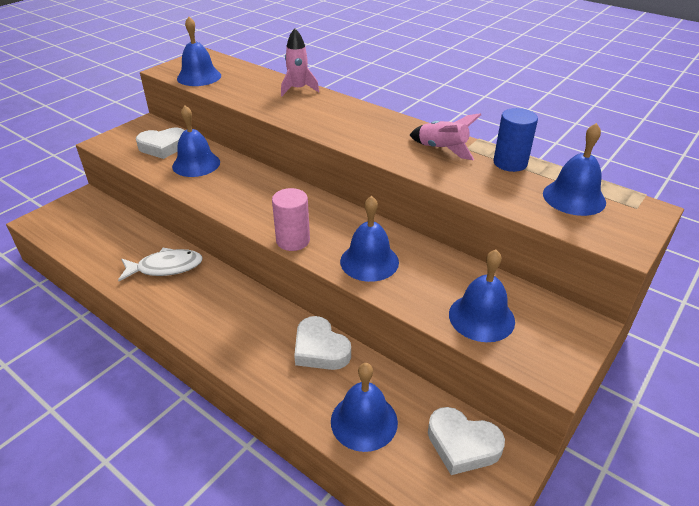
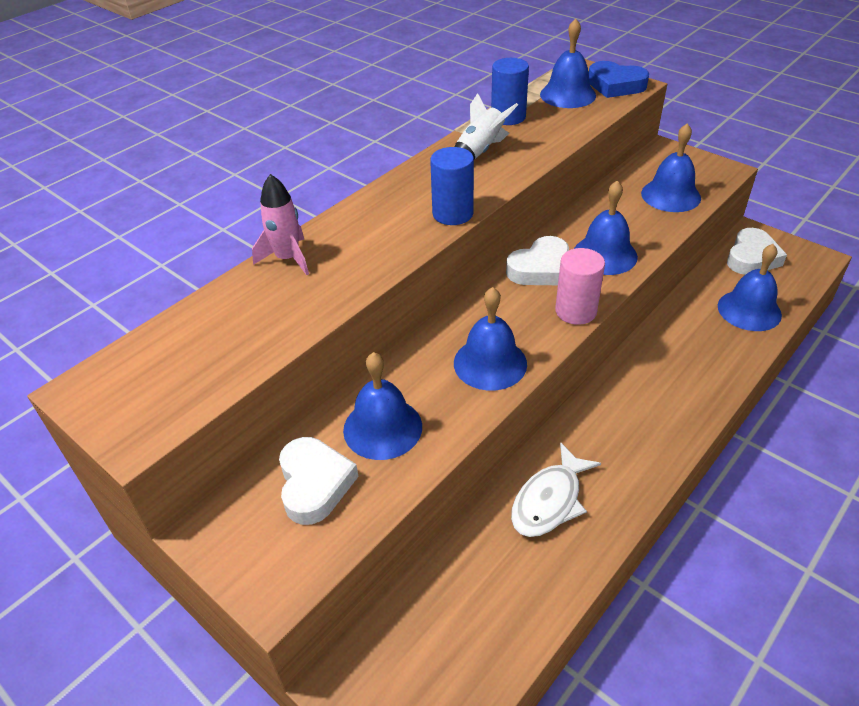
camera: 85 degrees left, 5 degrees up
(166, 267) = (550, 500): white fish -> white fish turned 135 degrees counterclockwise
(199, 77) = (193, 381): blue bell -> blue bell (490, 363)
(320, 349) = (670, 339): white heart -> white heart (540, 268)
(347, 139) = (452, 214): none -> blue cylinder
(442, 149) = (479, 151): pink rocket -> white rocket
(614, 230) = (615, 85): none -> blue heart

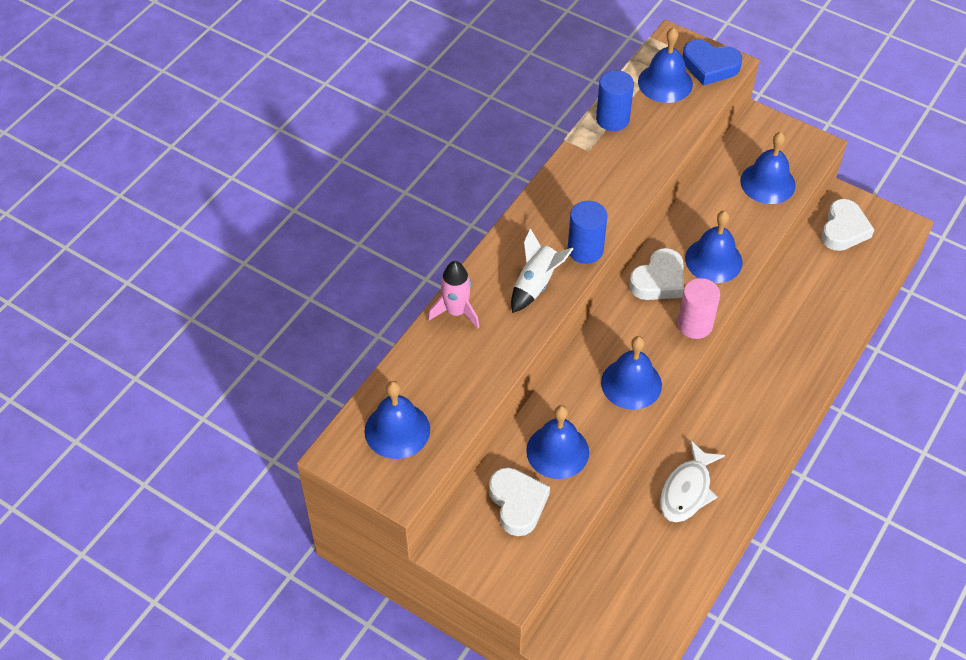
camera: 10 degrees left, 10 degrees up
(479, 151) = (594, 169): white rocket -> white rocket (536, 284)
(749, 310) = (841, 291): blue bell -> blue bell (397, 430)

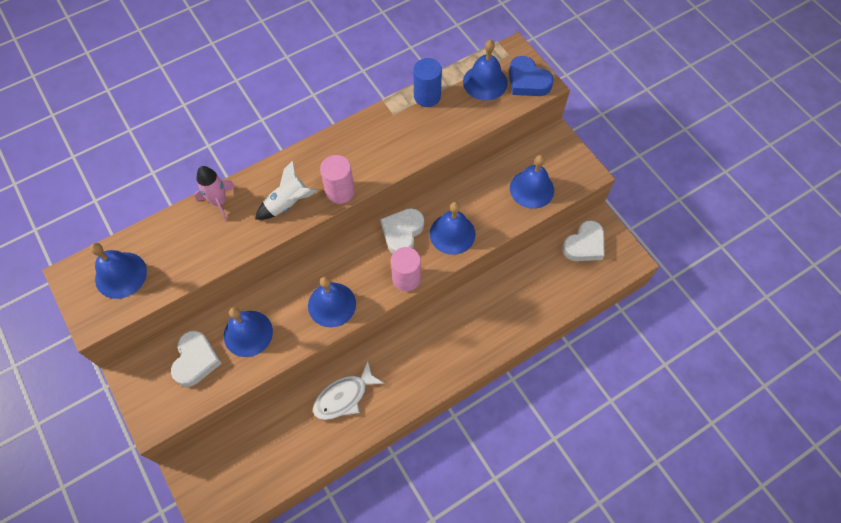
camera: 25 degrees right, 10 degrees up
(585, 250) = (340, 191): blue cylinder -> pink cylinder
(659, 280) = (402, 233): white heart -> white heart turned 135 degrees clockwise

